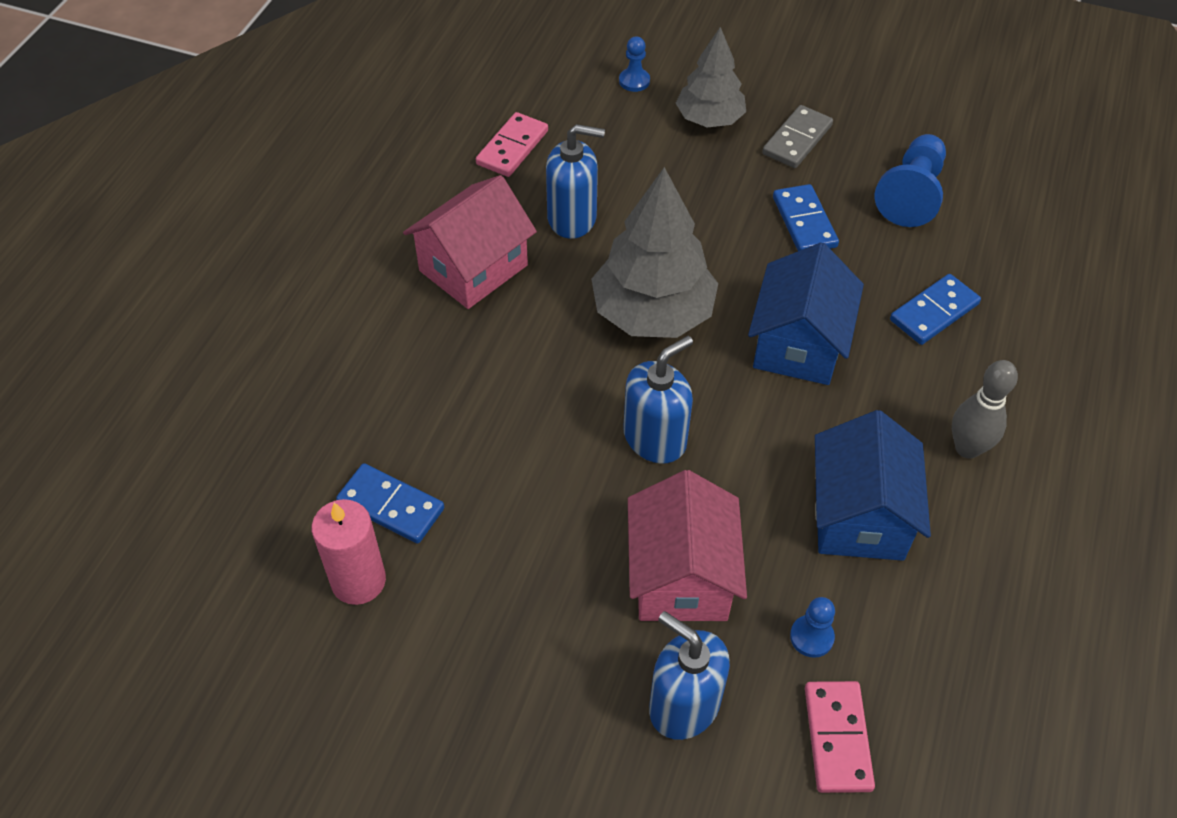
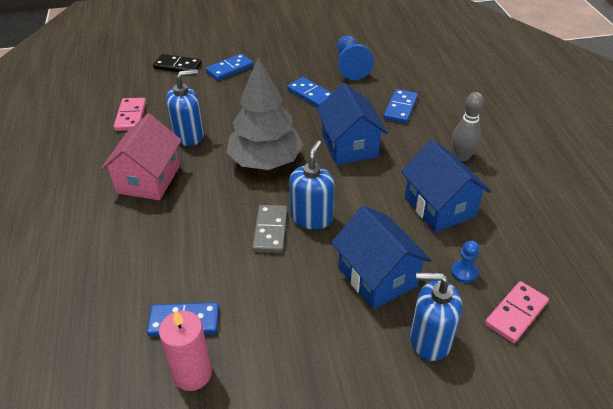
camera: 30 degrees left, 10 degrees down
(634, 81) = (178, 66): blue pawn -> black domino
(681, 576) = (377, 276): pink house -> blue house
(709, 119) = (229, 69): grey tree -> blue domino
(797, 140) = (280, 63): grey domino -> grey domino (270, 230)
(837, 738) = (516, 313): pink domino -> pink domino turned 75 degrees clockwise

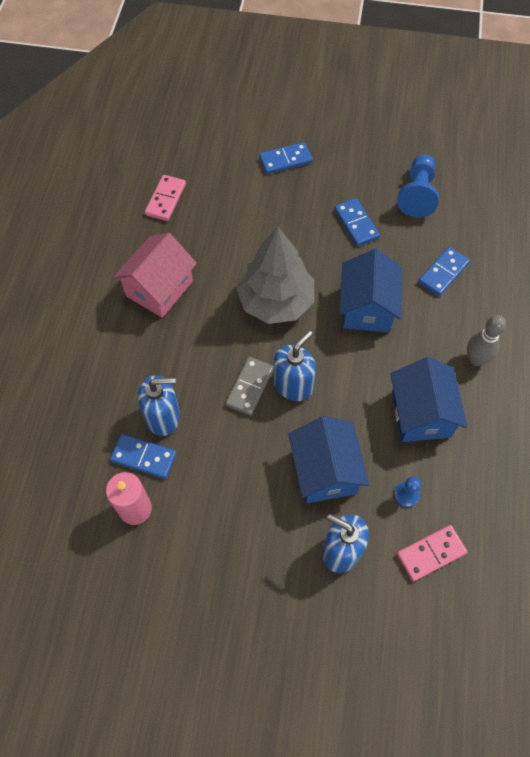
camera: 20 degrees right, 20 degrees up
(178, 66) = (233, 139): black domino -> none
(189, 135) = (214, 244): blue soap dispenser -> blue soap dispenser (163, 417)

